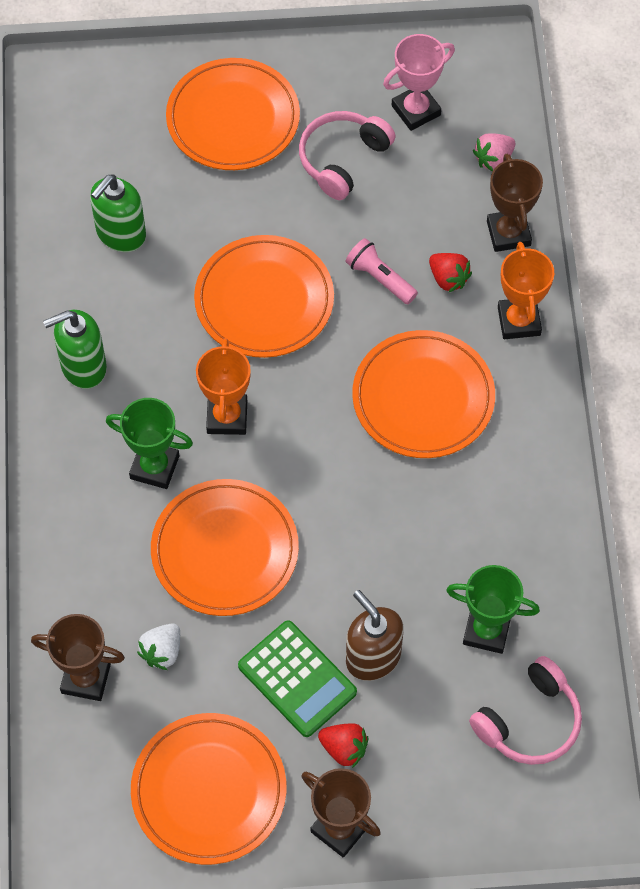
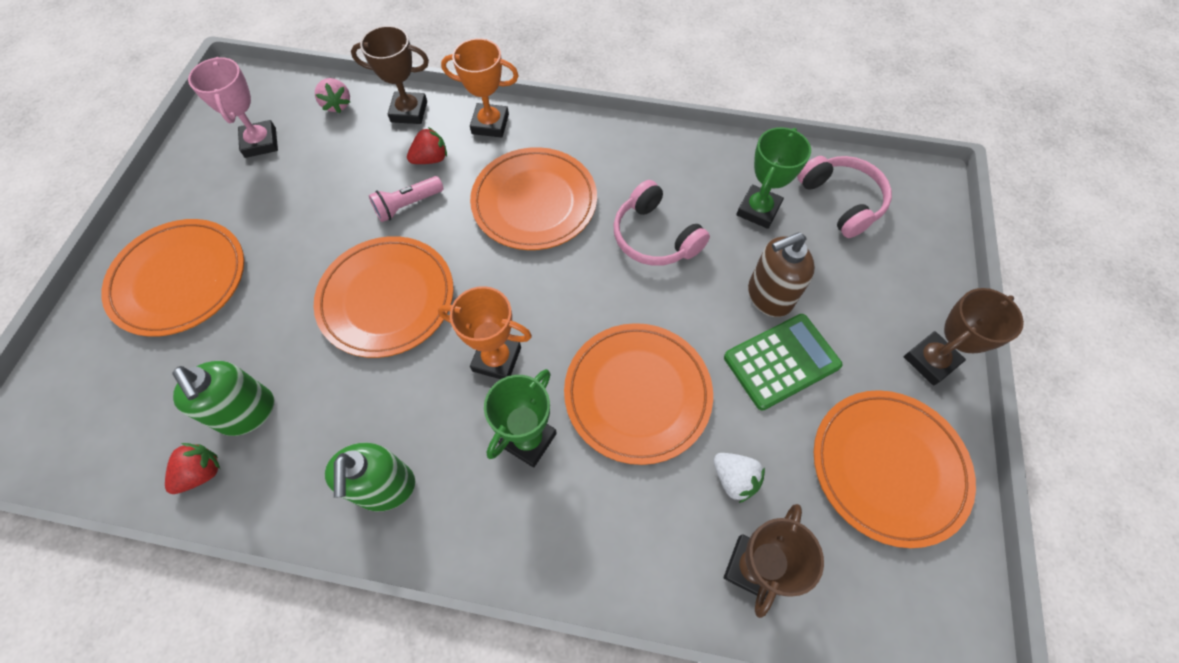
camera: 75 degrees left, 0 degrees up
(342, 159) = (275, 204): pink headphones -> pink headphones (654, 237)
(344, 748) = (854, 339): red strawberry -> red strawberry (202, 473)

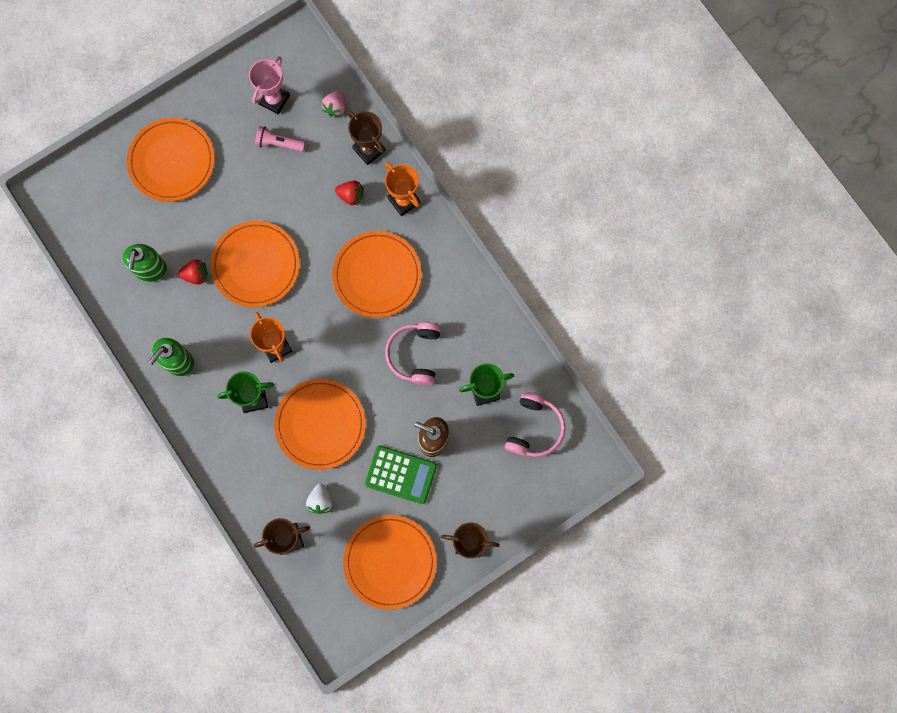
camera: 45 degrees right, 15 degrees up
(202, 473) = (112, 282): red strawberry -> red strawberry (196, 275)
(408, 205) = (313, 216): pink flashlight -> pink flashlight (279, 143)

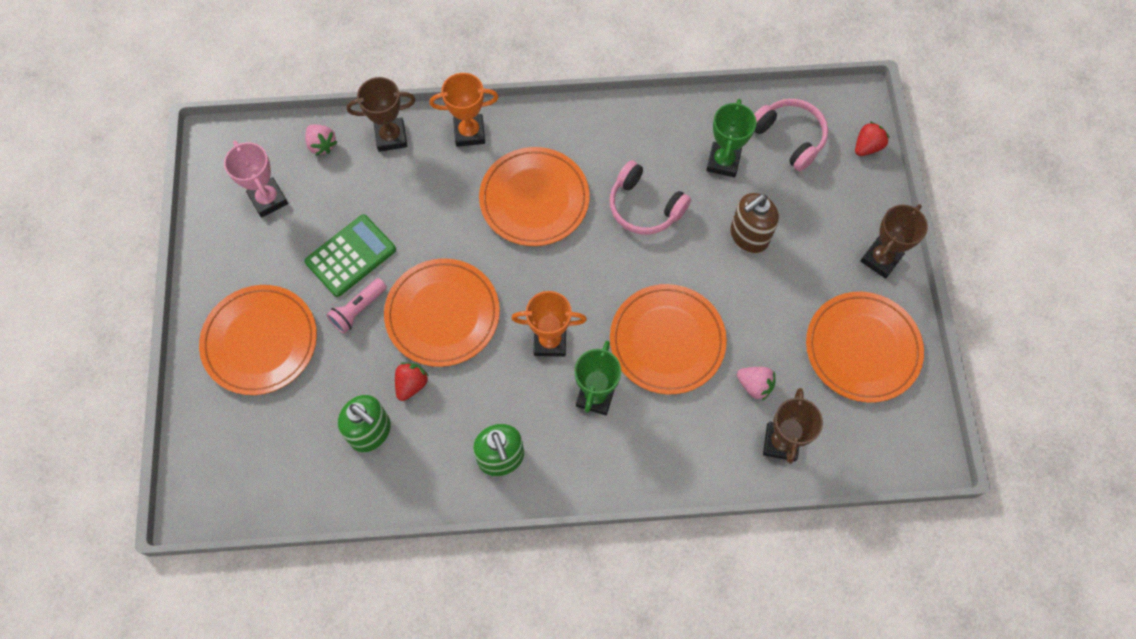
camera: 60 degrees left, 10 degrees down
(279, 143) = (321, 220): pink flashlight -> pink flashlight (358, 310)
(320, 501) = (754, 385): white strawberry -> pink strawberry
(351, 196) = (429, 179): red strawberry -> red strawberry (867, 147)
(401, 475) = (769, 288): green calculator -> green calculator (351, 256)

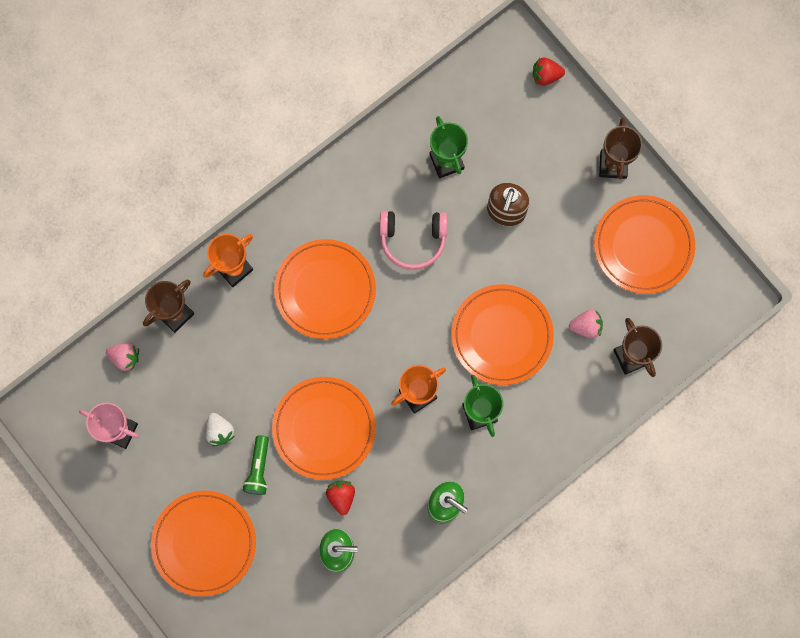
camera: 35 degrees left, 10 degrees up
(351, 256) = (220, 431): green calculator -> white strawberry
(358, 310) = (258, 468): pink flashlight -> green flashlight
(789, 137) = (483, 107): pink headphones -> none
(867, 147) = (546, 76): red strawberry -> red strawberry turned 105 degrees counterclockwise

